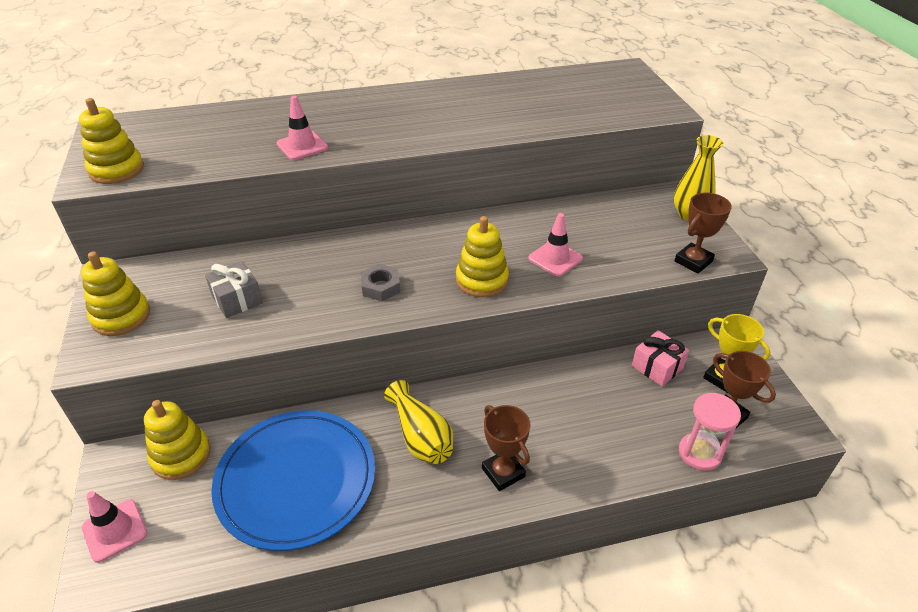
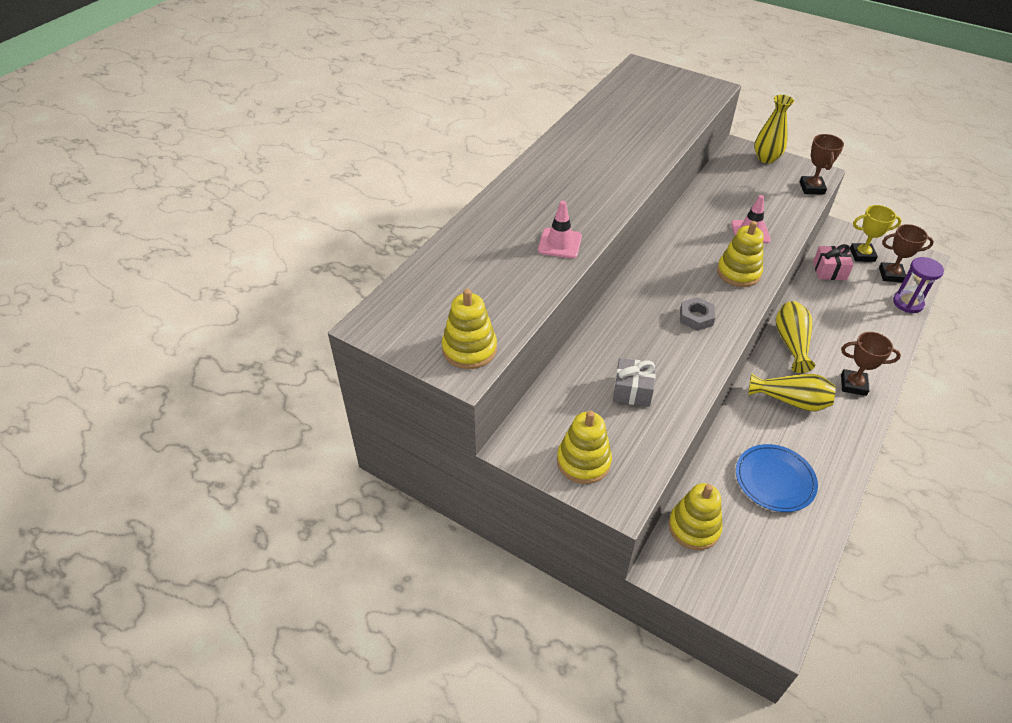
camera: 45 degrees left, 5 degrees up
(115, 530) = (736, 598): pink traffic cone -> none
(296, 480) = (775, 480): blue plate -> blue plate, size x0.61
(506, 395) = (791, 343): none -> yellow vase
(699, 453) = (908, 303): pink hourglass -> purple hourglass

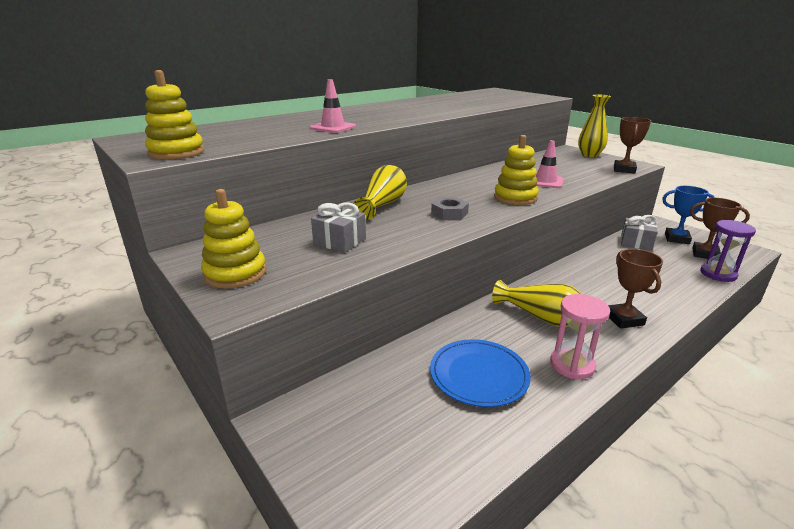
camera: 20 degrees right, 20 degrees down
(694, 527) = (349, 393): yellow stacking toy -> none
(791, 343) = (567, 279): yellow vase -> yellow vase (383, 204)
(829, 270) = (636, 243): pink gift -> grey gift
(835, 449) = (572, 365): none -> pink hourglass
(853, 385) = (623, 319): brown trophy -> brown trophy turned 45 degrees clockwise
(862, 255) = (676, 239): yellow trophy -> blue trophy

